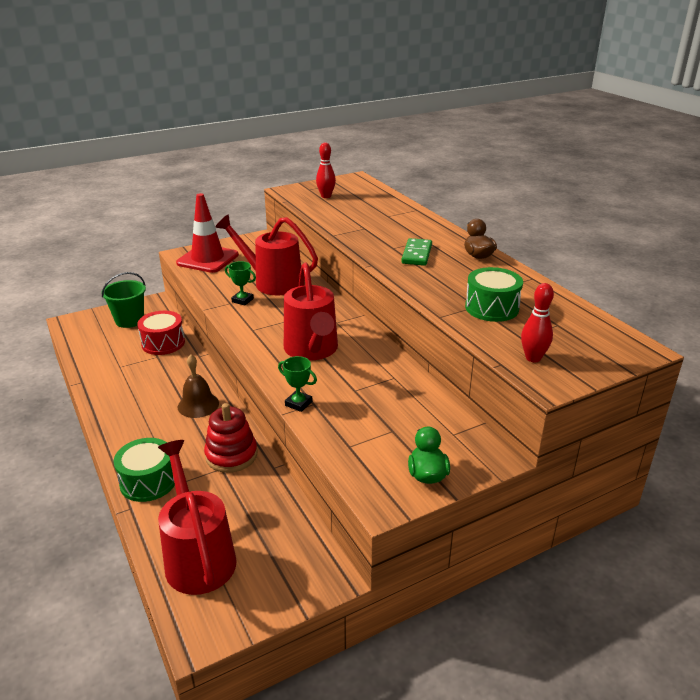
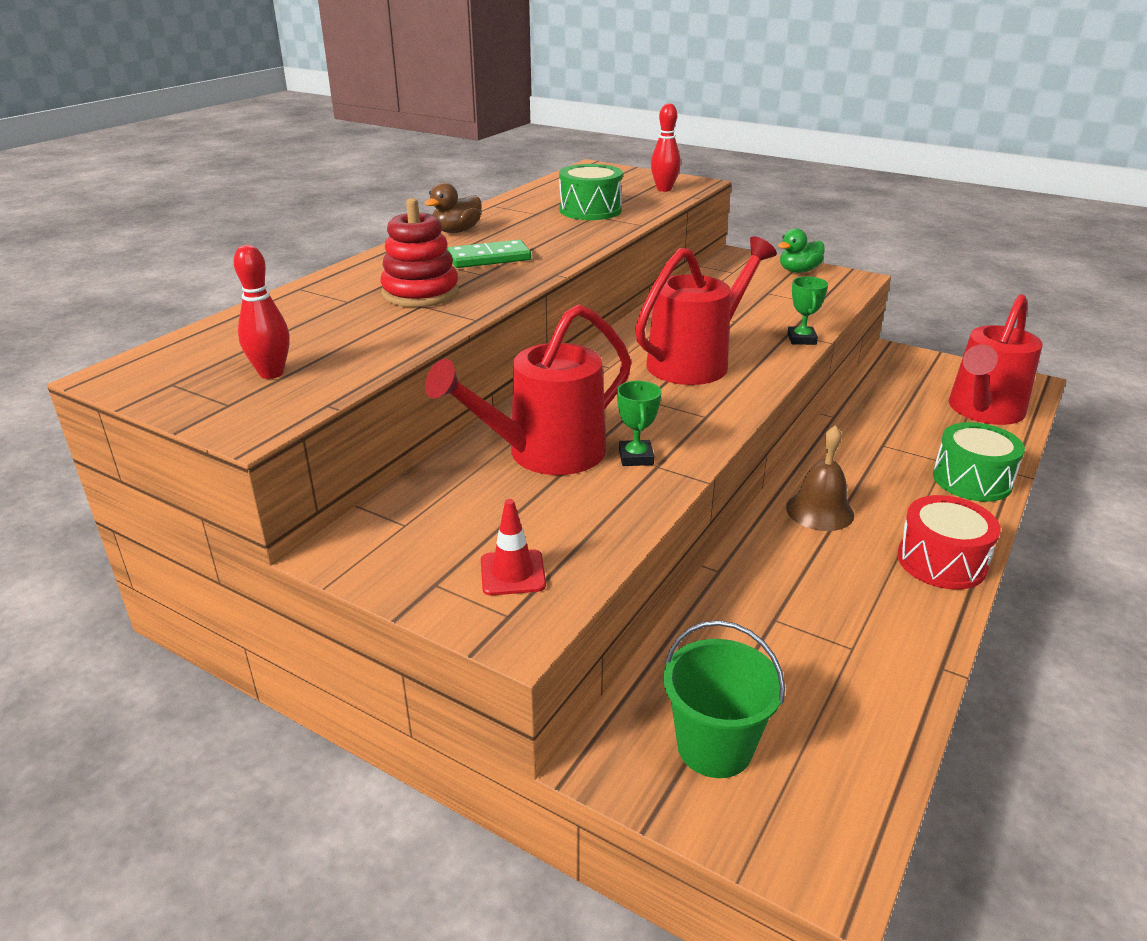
camera: 120 degrees left, 0 degrees up
(163, 343) = (732, 636): red drum -> red drum (941, 561)
(208, 259) = (512, 573): red traffic cone -> red traffic cone, size x0.49
(231, 455) = (857, 447): red stacking toy -> red stacking toy (420, 293)
(272, 282) = (544, 454): red watering can -> red watering can turned 60 degrees clockwise

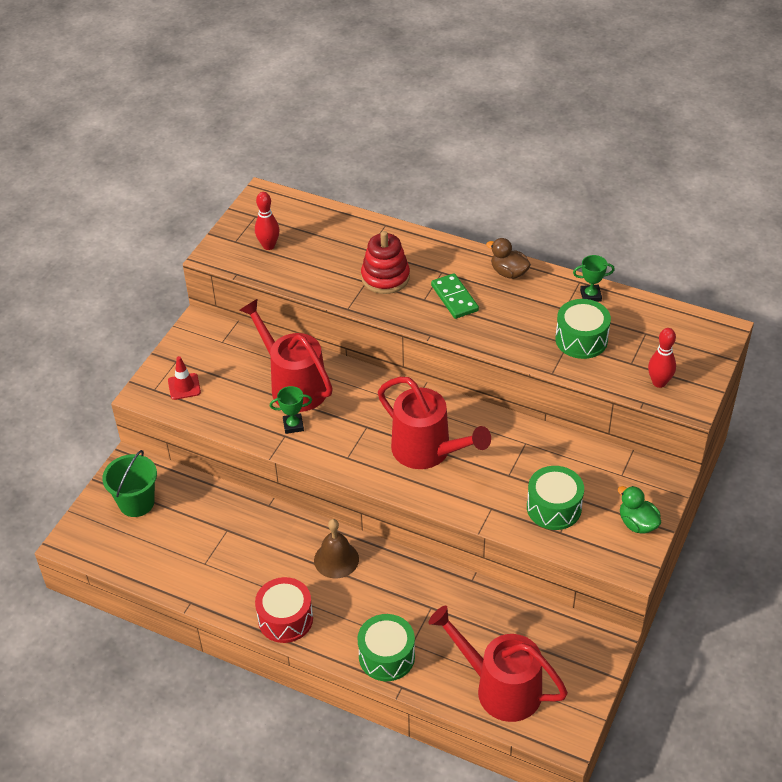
camera: 85 degrees right, 15 degrees up
(783, 303) = (554, 507): none -> green drum
(801, 339) = (480, 515): green trophy -> green trophy (590, 296)

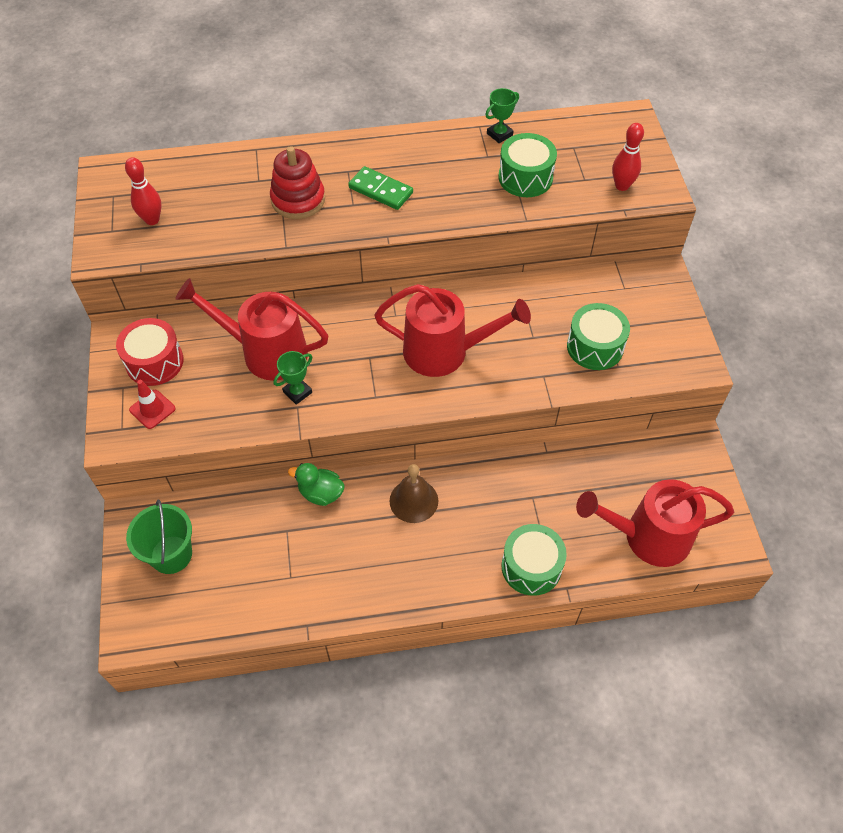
camera: 35 degrees left, 10 degrees up
(285, 619) = (412, 586): red drum -> red drum (154, 362)
(508, 272) = (410, 145): brown duck -> none
(637, 523) = (672, 324): green duck -> green duck (321, 493)

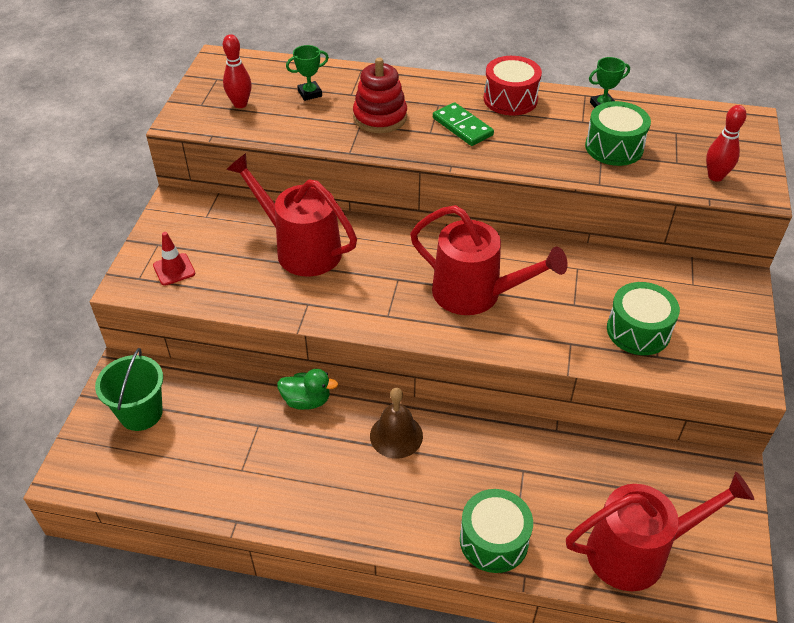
camera: 20 degrees right, 10 degrees down
(154, 362) = (196, 231): red drum -> red drum (510, 99)
(297, 392) = (314, 291): green trophy -> green trophy (310, 93)
(321, 493) = (307, 400): green duck -> green duck turned 150 degrees clockwise
(647, 537) = (638, 551): red watering can -> red watering can turned 150 degrees clockwise

